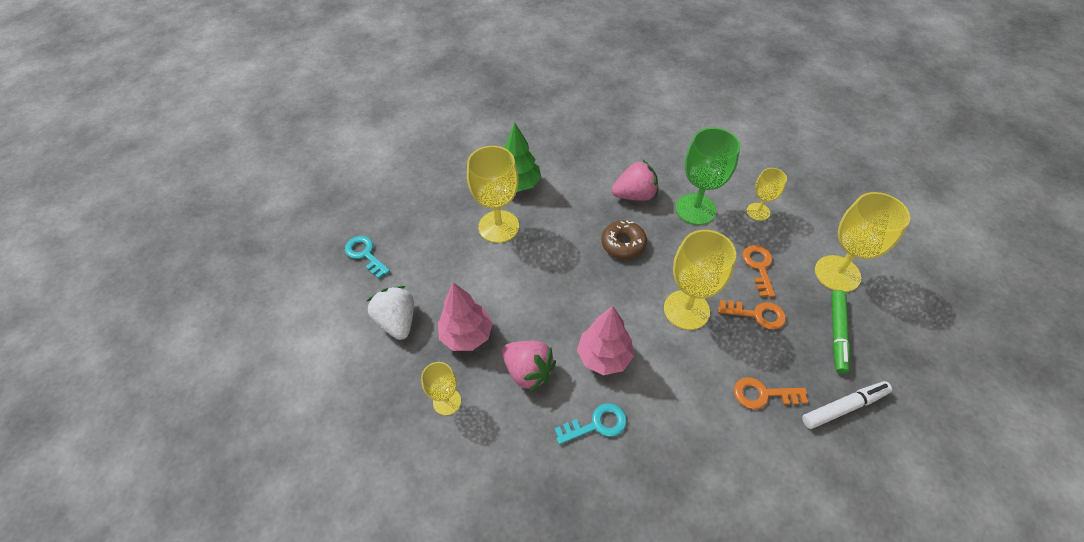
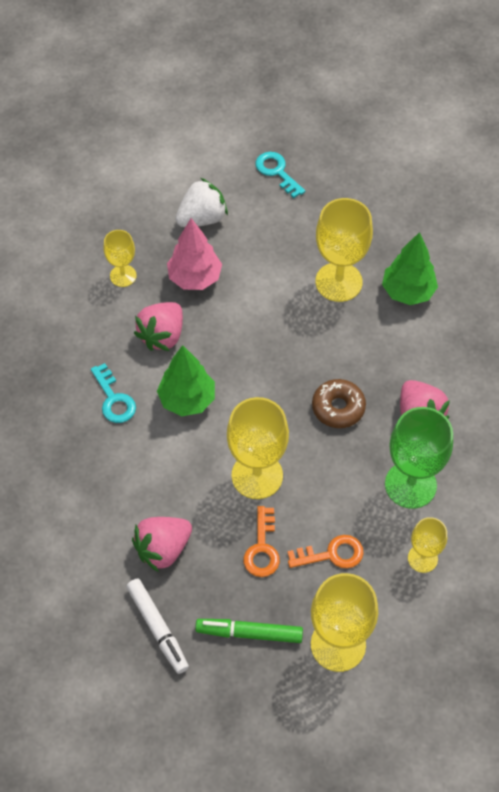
camera: 80 degrees right, 5 degrees up
(365, 254) = (277, 172): turquoise key -> turquoise key turned 75 degrees counterclockwise
(604, 357) = (187, 400): pink tree -> green tree
(763, 394) = (163, 549): orange key -> pink strawberry

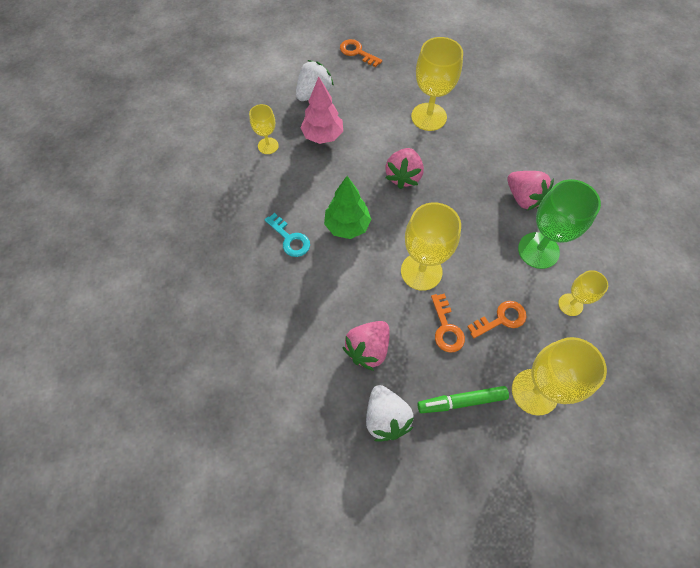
camera: 15 degrees left, 5 degrees up
(157, 628) = (386, 417): white marker -> white strawberry
(162, 335) = (312, 183): pink strawberry -> pink strawberry (403, 176)
(277, 172) = (357, 52): turquoise key -> orange key
(338, 408) = (463, 206): brown donut -> none
(407, 292) = (480, 113): green tree -> none

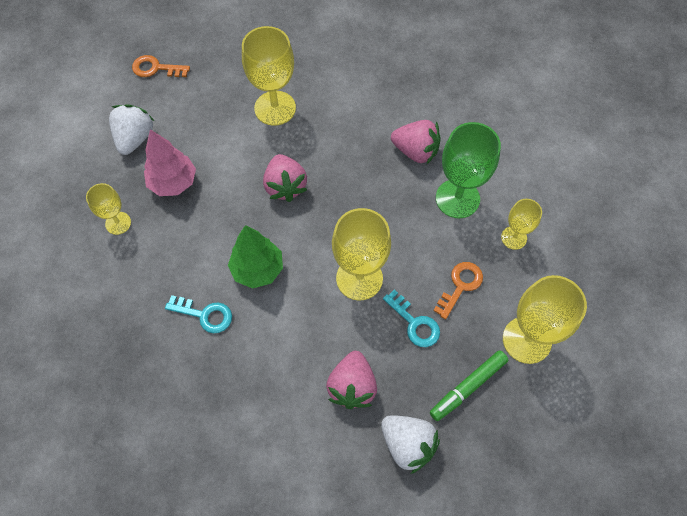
camera: 30 degrees left, 0 degrees up
(446, 328) = (414, 323): orange key -> turquoise key

